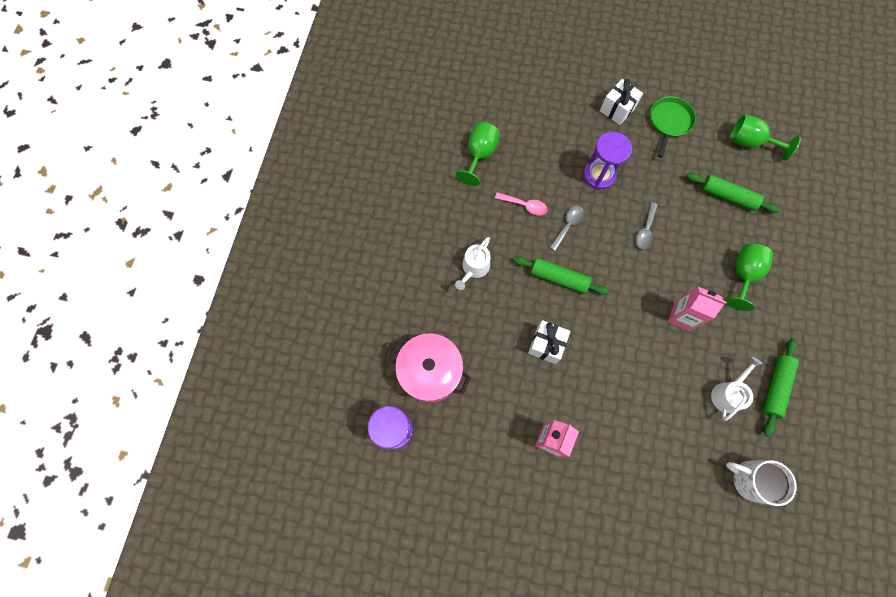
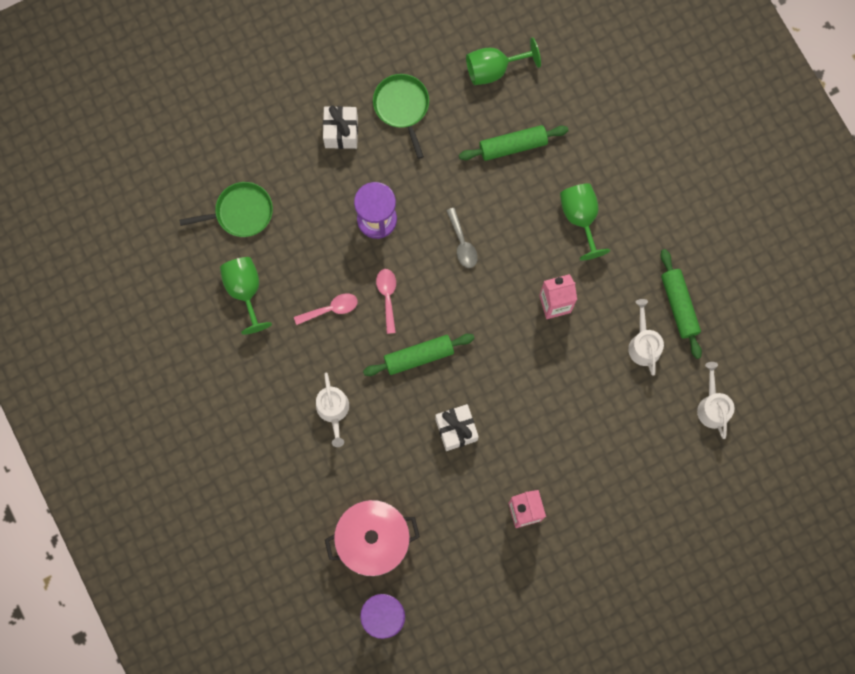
camera: 40 degrees left, 5 degrees up
(515, 110) = (241, 212): none -> green pan
(568, 226) = (387, 297): grey spoon -> pink spoon
(750, 480) = (712, 407): white mug -> white watering can

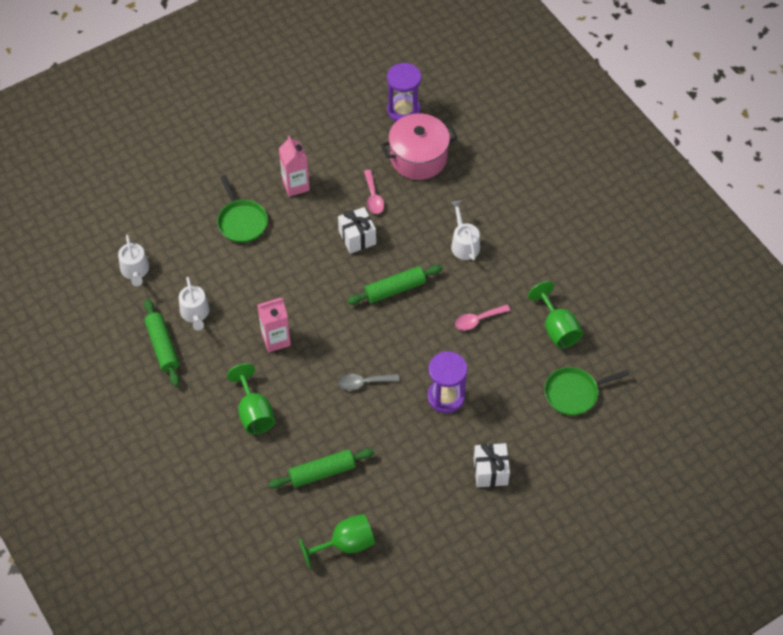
camera: 175 degrees right, 20 degrees down
(387, 297) = (428, 333): pink spoon -> pink spoon (373, 197)
(402, 107) = (434, 500): green pan -> green pan (242, 221)
(462, 243) = (364, 382): grey spoon -> grey spoon turned 75 degrees counterclockwise

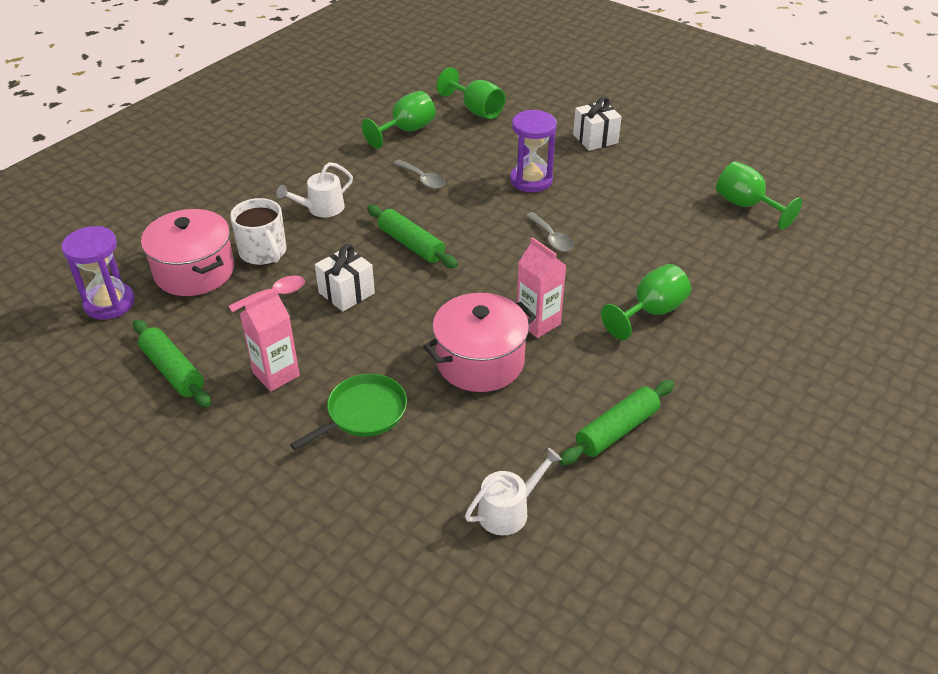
camera: 110 degrees left, 15 degrees down
(195, 313) = (544, 413): white watering can -> none
(255, 294) = (480, 361): none -> pink pot
(322, 472) = (682, 241): green rolling pin -> green rolling pin (173, 371)
(424, 199) = (263, 252): none -> white mug
(478, 320) = (422, 179): pink spoon -> grey spoon
(574, 393) = (476, 110): green pan -> green goblet

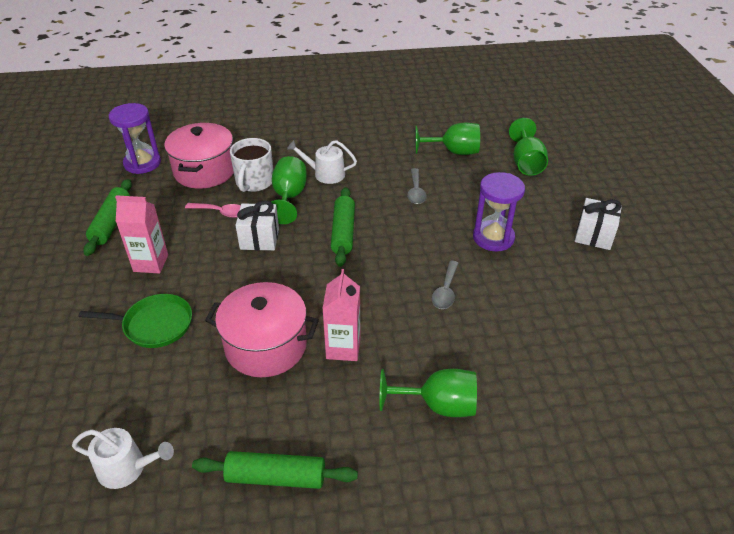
camera: 45 degrees right, 0 degrees up
(746, 206) = (660, 377): green goblet -> green goblet (289, 197)

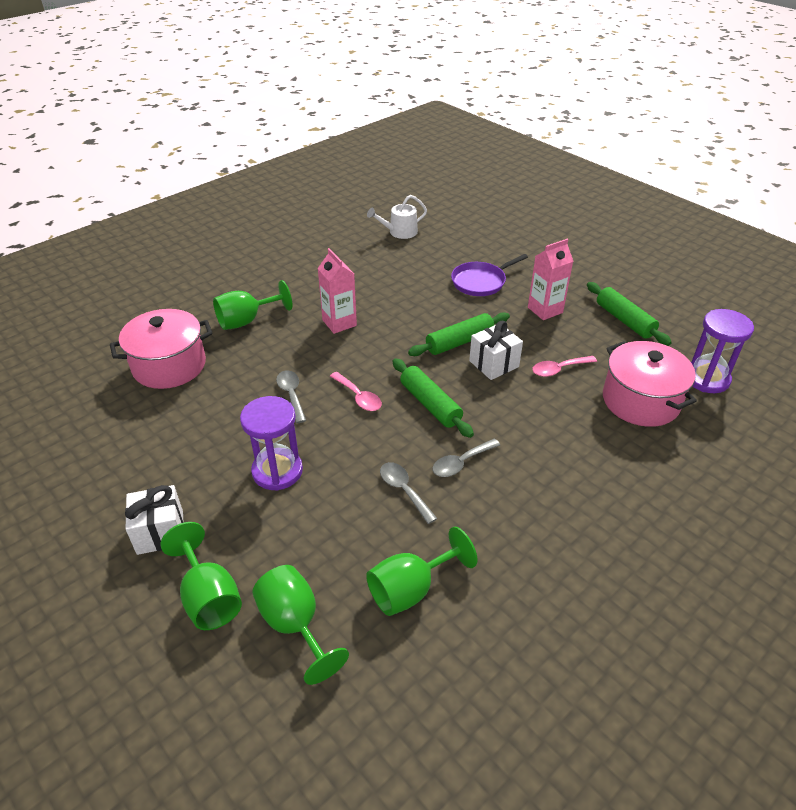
camera: 145 degrees right, 0 degrees up
(154, 325) = (480, 282): green pan -> purple pan
(254, 182) = (578, 413): white mug -> none
(266, 346) = (393, 302): pink pot -> pink pot (169, 365)
(276, 477) = (318, 257): green rolling pin -> green rolling pin (459, 342)
(289, 197) = (523, 414): green goblet -> green goblet (209, 597)
(325, 174) = (524, 461): white watering can -> none
(364, 190) = (461, 463): none -> grey spoon
(392, 263) = (358, 397): none -> pink spoon

